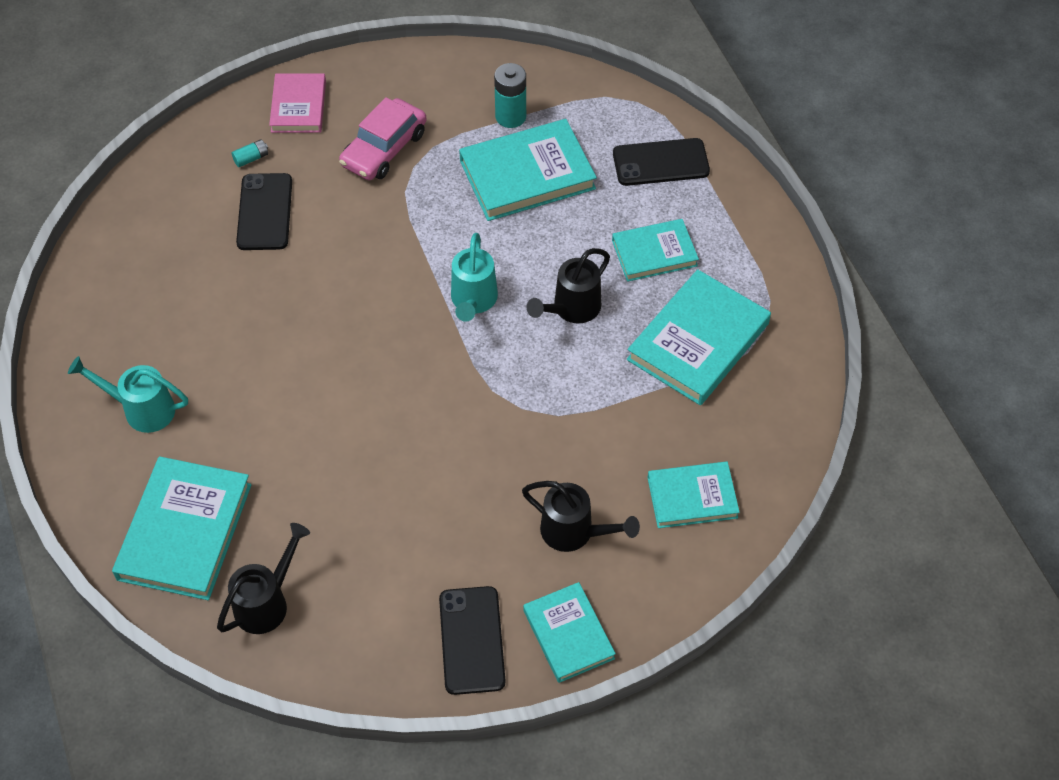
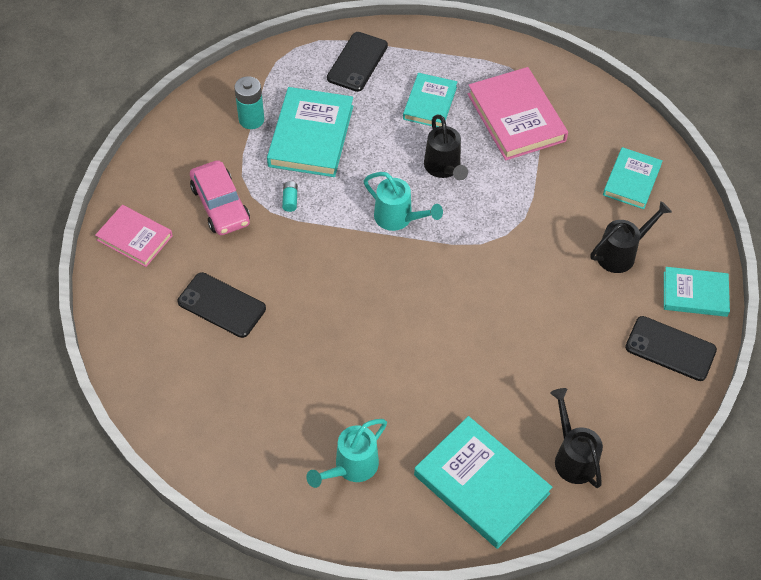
camera: 60 degrees left, 0 degrees up
(251, 158) = (161, 290): turquoise battery -> turquoise battery (290, 200)
(698, 341) = (516, 117): turquoise book -> pink book

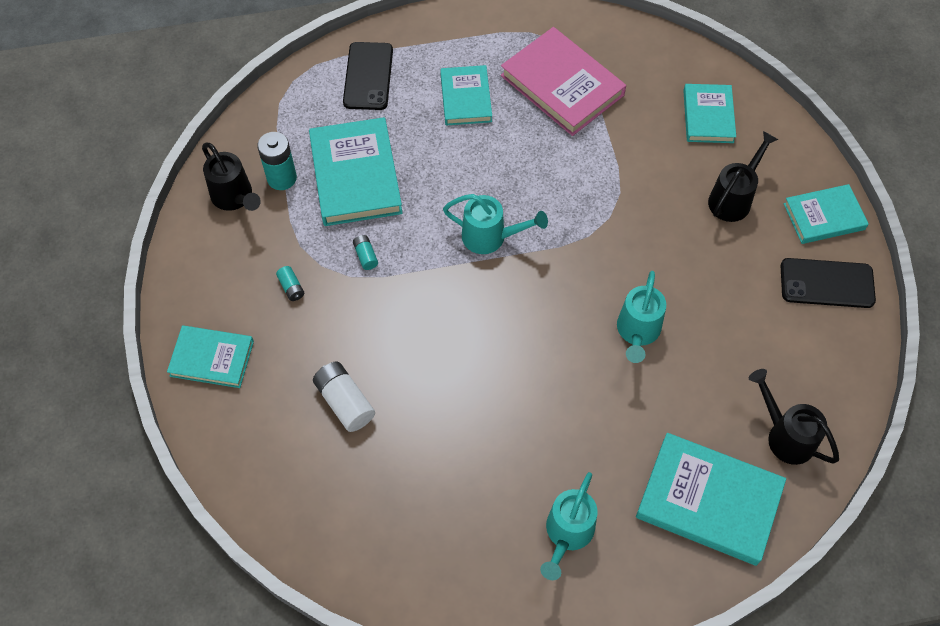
camera: 20 degrees left, 5 degrees up
(135, 238) = (212, 358): pink book -> turquoise book
(220, 205) = (291, 287): pink car -> turquoise battery
(221, 305) = (345, 402): black phone -> white battery
(444, 168) = (513, 165): black watering can -> black watering can (234, 197)
(485, 332) = (637, 332): none -> turquoise watering can

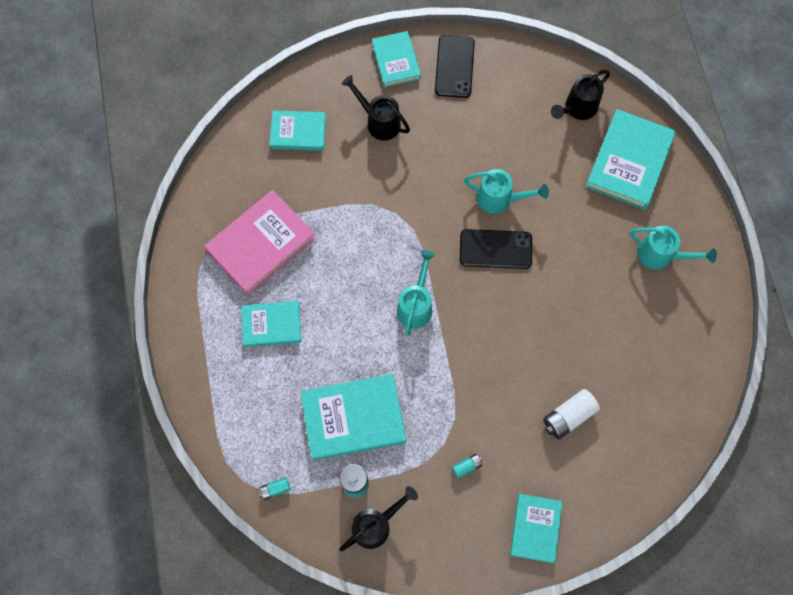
camera: 90 degrees left, 10 degrees up
(365, 256) = (435, 406): turquoise battery -> turquoise battery (275, 489)
(368, 76) = (243, 412): black phone -> black phone (495, 249)

